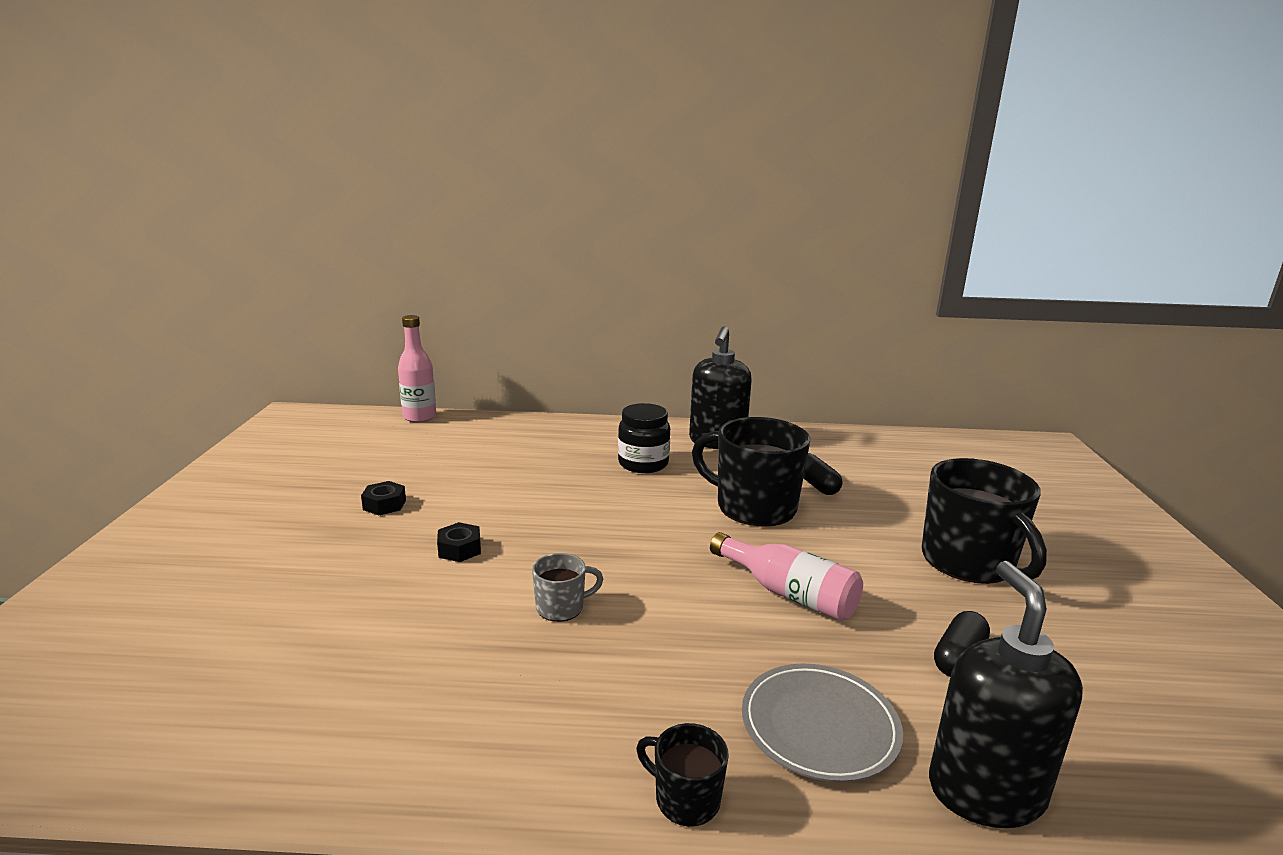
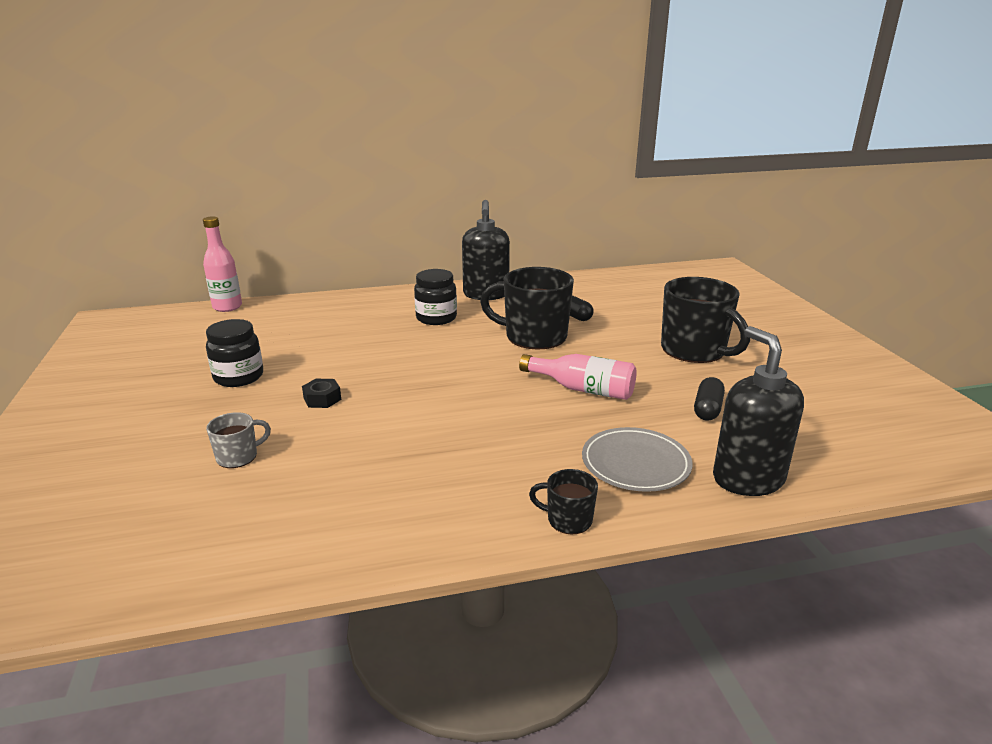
camera: 15 degrees left, 5 degrees up
(384, 505) = (239, 377): black nut -> black jar
(561, 607) = (424, 424): grey mug -> grey mug (238, 457)

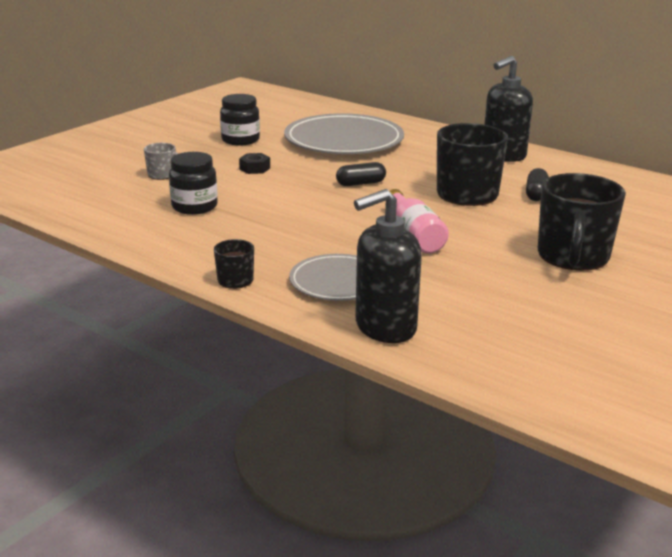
camera: 50 degrees right, 0 degrees up
(227, 307) = (316, 101): pink bottle -> none
(341, 334) = (344, 141): none -> grey plate
(436, 318) = (426, 155): black jar -> black jar (194, 207)
(707, 409) = (471, 287): black capsule -> black capsule (360, 183)
(747, 479) = (385, 327): black soap dispenser -> black soap dispenser turned 150 degrees counterclockwise

